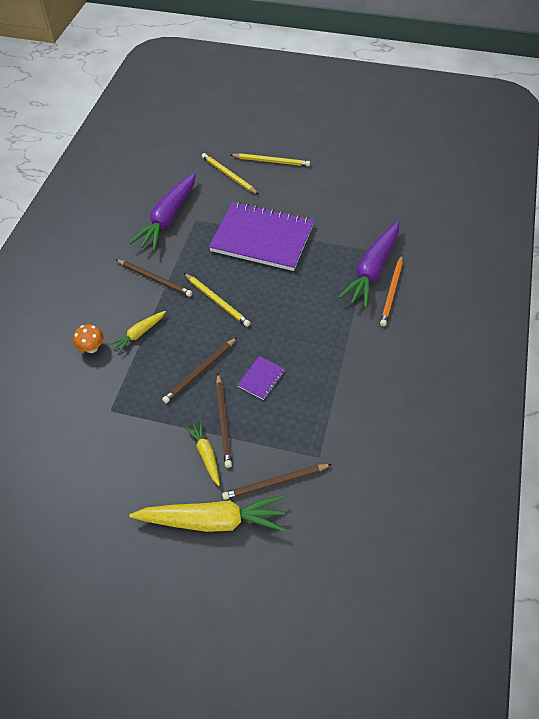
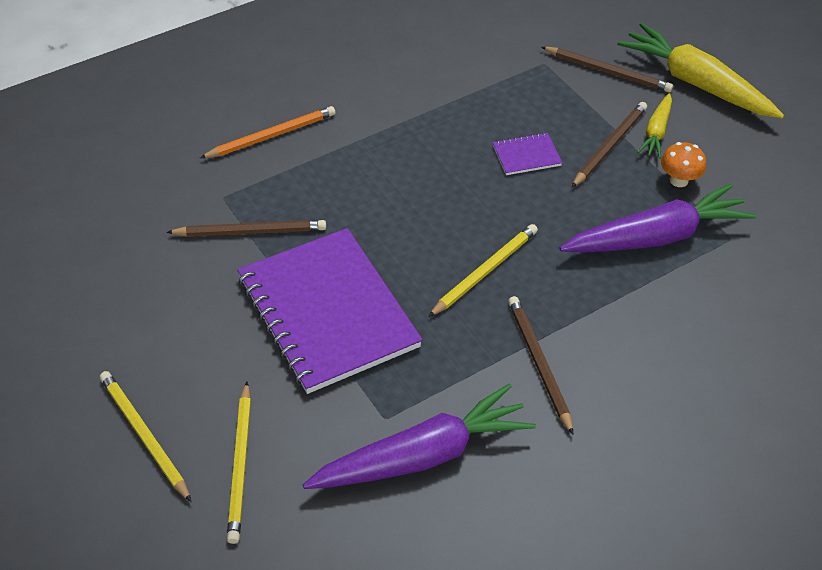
camera: 140 degrees left, 5 degrees down
(92, 348) = (704, 327): orange mushroom -> orange mushroom (678, 180)
(139, 334) = (626, 301): yellow carrot -> none
(200, 371) = (589, 207): brown pencil -> brown pencil (250, 231)
(217, 301) = (485, 271): yellow pencil -> yellow pencil turned 45 degrees clockwise
(372, 270) = (254, 172): purple carrot -> purple carrot (656, 237)

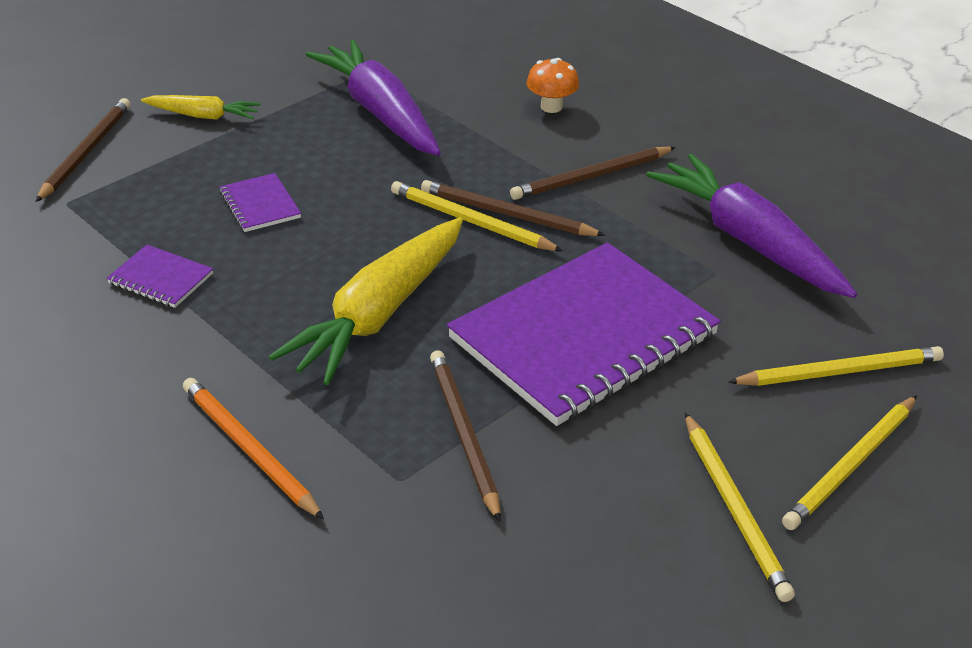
camera: 100 degrees left, 10 degrees down
(133, 355) = (734, 509): none -> yellow pencil
(447, 104) = (161, 279): none -> purple notebook
(609, 146) = (233, 146): brown pencil -> brown pencil (507, 214)
(678, 180) = (286, 100): orange mushroom -> orange mushroom (551, 107)
(696, 84) = (110, 91): yellow carrot -> yellow carrot (379, 313)

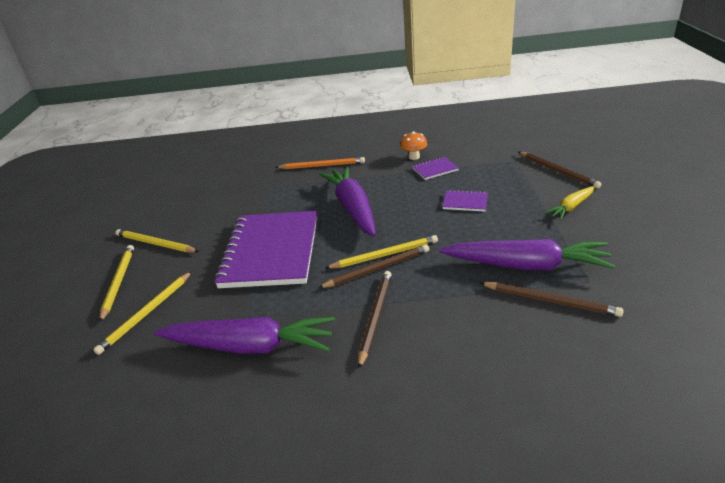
camera: 135 degrees right, 5 degrees down
(379, 313) = (353, 208): yellow carrot -> purple carrot
(464, 434) = (269, 204): brown pencil -> brown pencil (550, 301)
(551, 107) = (471, 343): orange mushroom -> orange mushroom (414, 157)

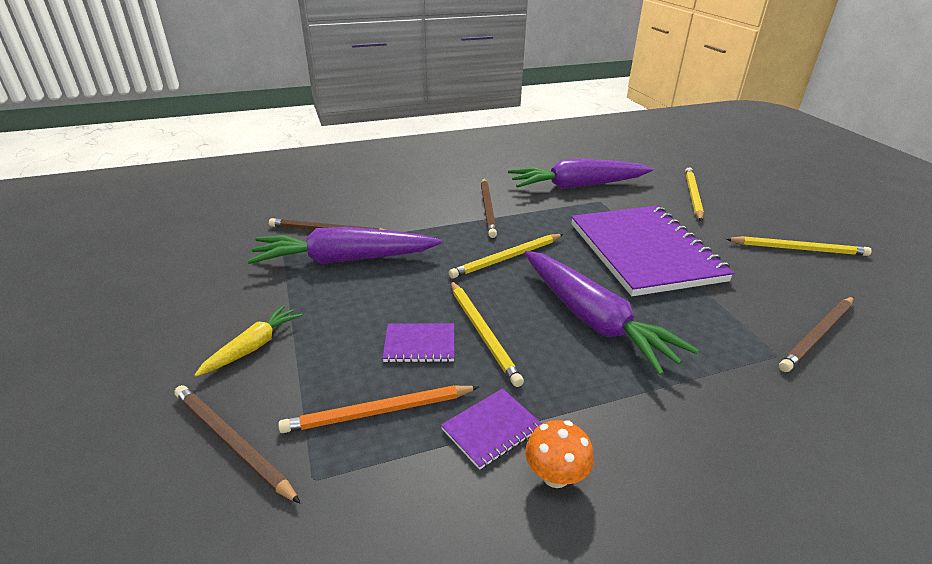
camera: 160 degrees right, 0 degrees up
(118, 282) = (764, 212): yellow pencil -> yellow pencil (482, 333)
(322, 166) = (743, 423): orange pencil -> orange pencil (378, 412)
(377, 269) = (507, 244): brown pencil -> brown pencil (817, 335)

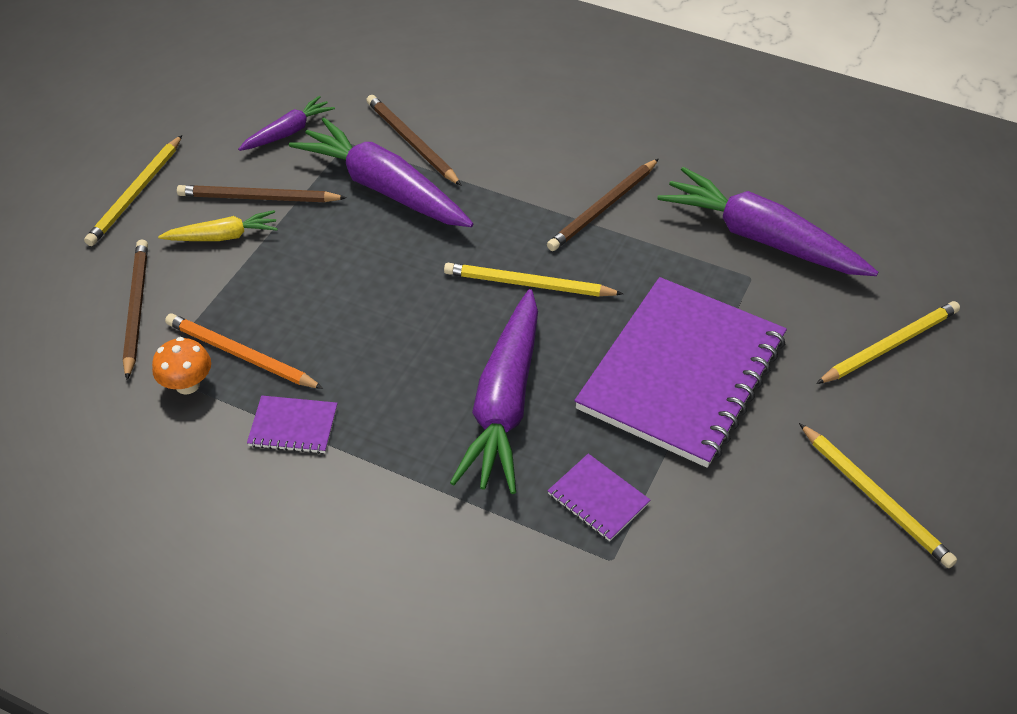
camera: 45 degrees right, 15 degrees up
(227, 265) = (288, 132): none -> purple carrot
(419, 344) = (335, 320): purple notebook -> purple notebook (598, 499)
(482, 333) = (395, 346): yellow pencil -> yellow pencil (136, 193)
(555, 475) = (288, 489): orange mushroom -> orange mushroom (187, 384)
(817, 335) = (688, 578): brown pencil -> brown pencil (258, 198)

